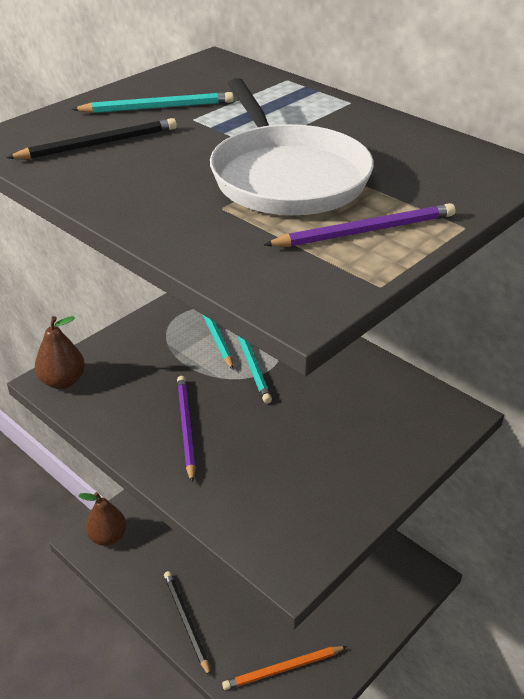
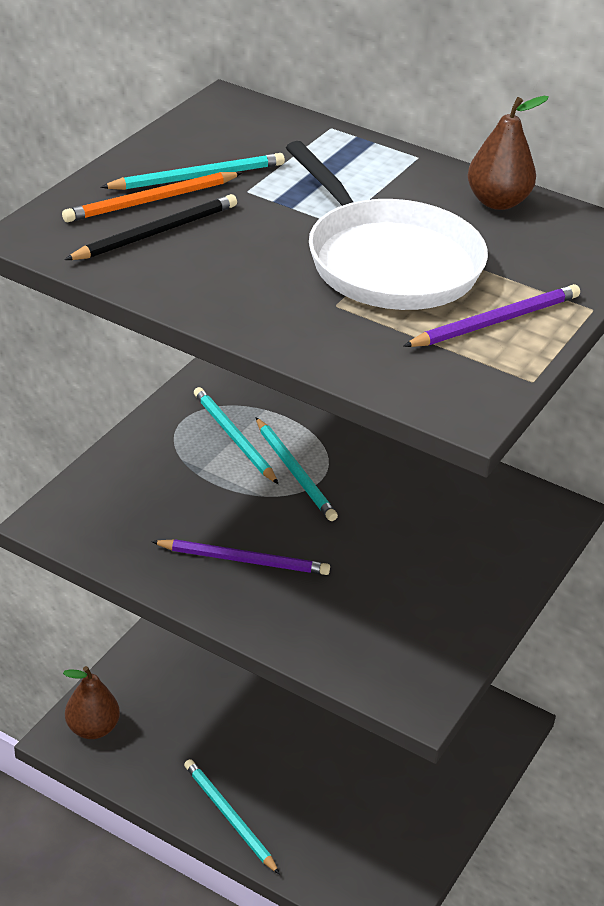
camera: 15 degrees left, 0 degrees up
(63, 381) = (67, 520): brown pear -> brown pear (497, 202)
(186, 427) = (244, 560): purple pencil -> purple pencil turned 120 degrees clockwise
(186, 622) = (229, 817): black pencil -> turquoise pencil
(283, 669) = (365, 853): orange pencil -> orange pencil (151, 201)

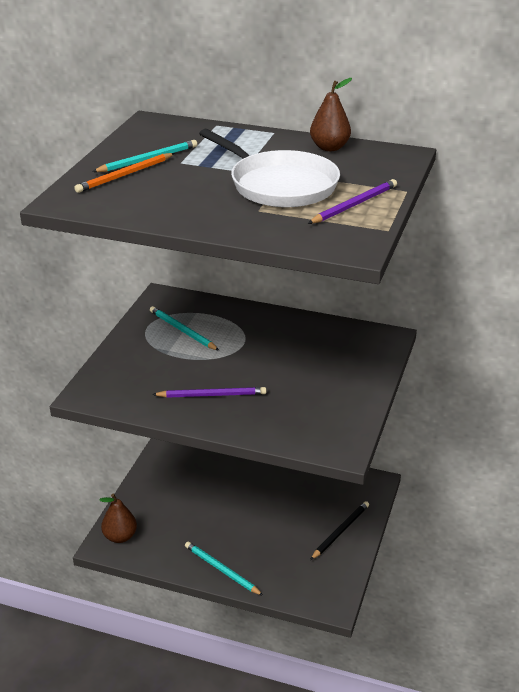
camera: 10 degrees left, 5 degrees down
(156, 232) = (135, 190): black pencil -> black pencil (340, 531)
(295, 472) = (226, 343): turquoise pencil -> none

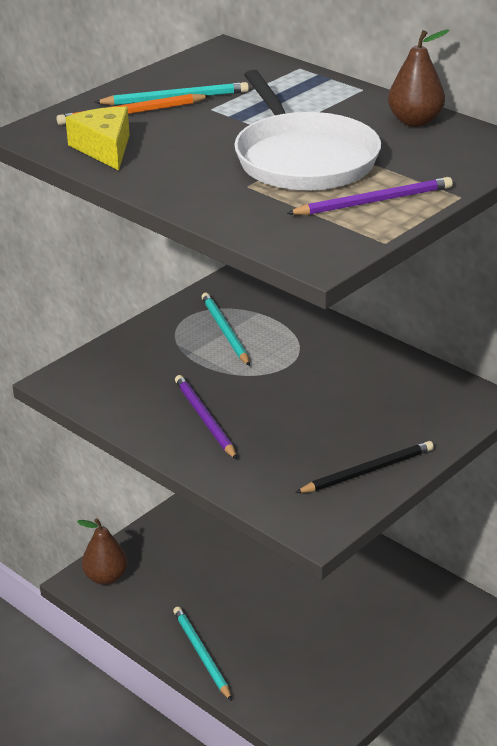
camera: 25 degrees right, 0 degrees up
(129, 203) = (104, 148): none -> yellow cheese
(212, 395) = (204, 419): purple pencil -> purple pencil turned 135 degrees counterclockwise
(340, 531) = (380, 653): black pencil -> black pencil (368, 471)

